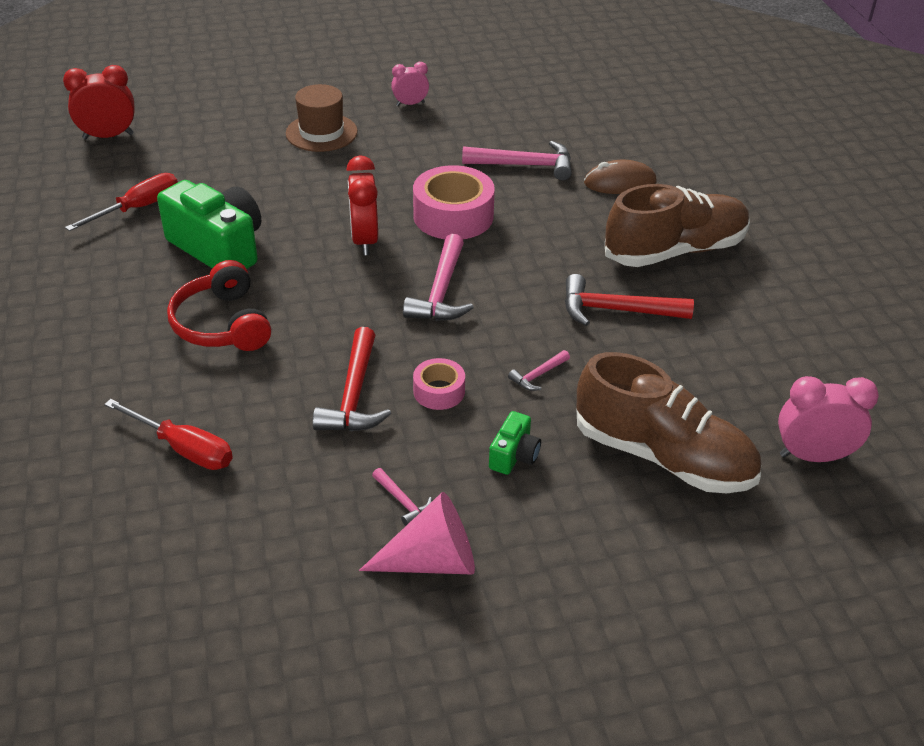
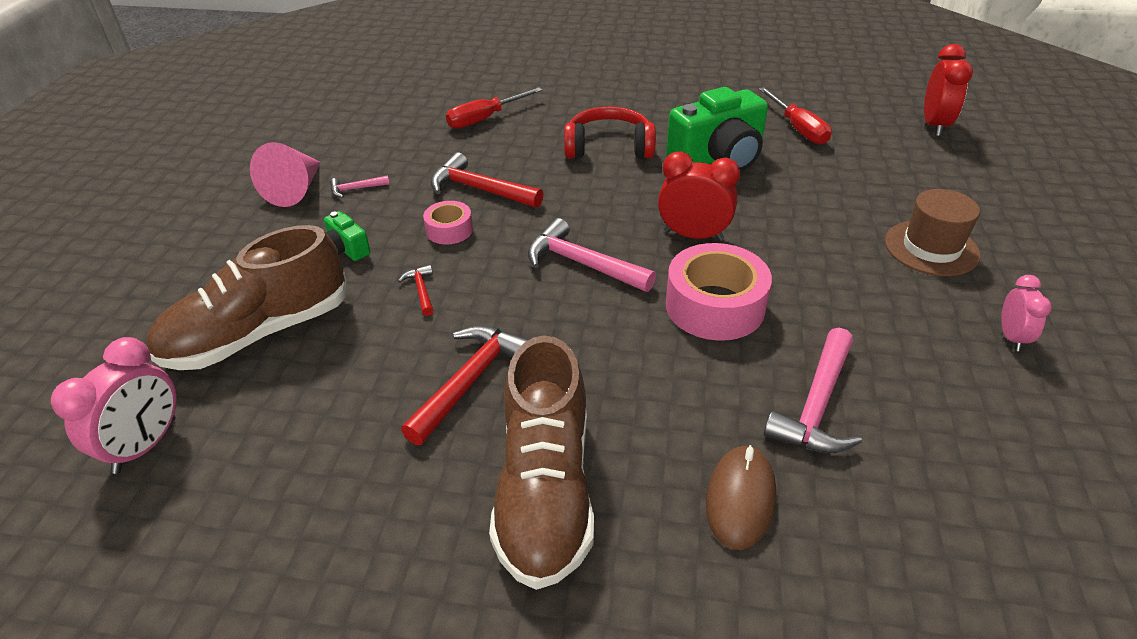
camera: 115 degrees right, 0 degrees up
(538, 375) = (421, 290): pink hammer -> red hammer

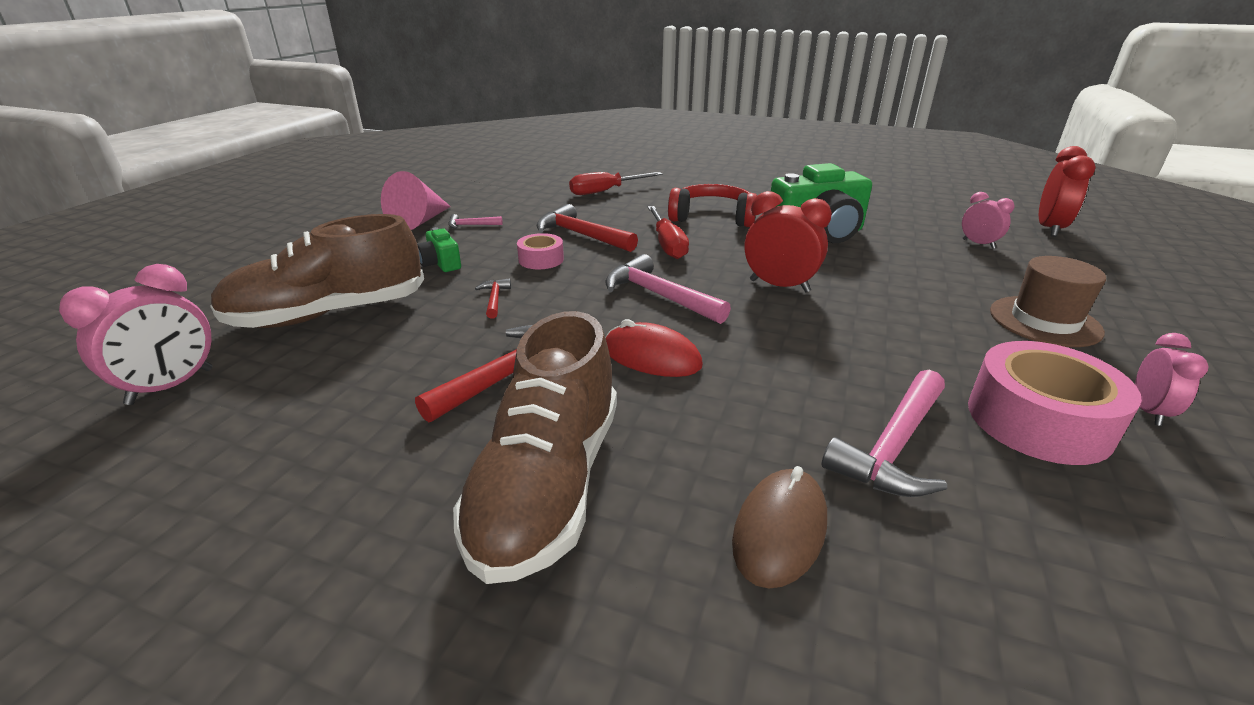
camera: 10 degrees right, 10 degrees down
(595, 340) = (651, 357): none -> red mouse
(714, 306) = (789, 343): pink tape -> pink tape (1038, 420)
(798, 128) = (903, 220): red screwdriver -> red screwdriver (667, 244)
(870, 155) = (978, 244): none -> pink clock

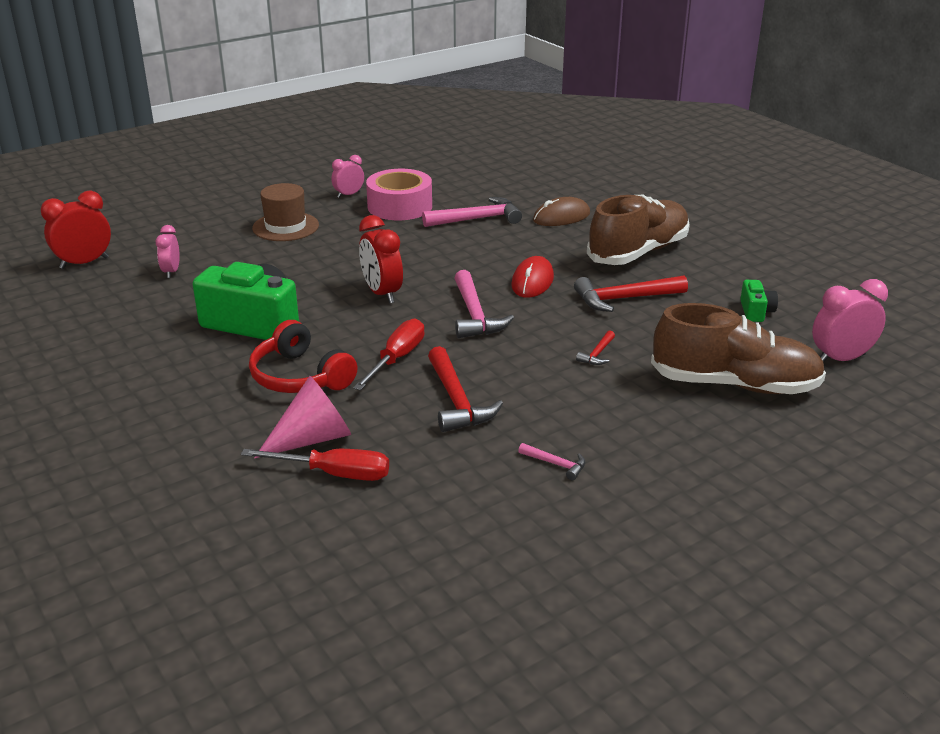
camera: 145 degrees left, 0 degrees up
(420, 221) = (612, 498): pink cone -> pink cone (312, 439)
(441, 263) = (621, 411): green camera -> green camera (756, 311)
(541, 259) = (526, 382): pink tape -> none
(651, 357) = (532, 281): red mouse -> red mouse turned 45 degrees clockwise

